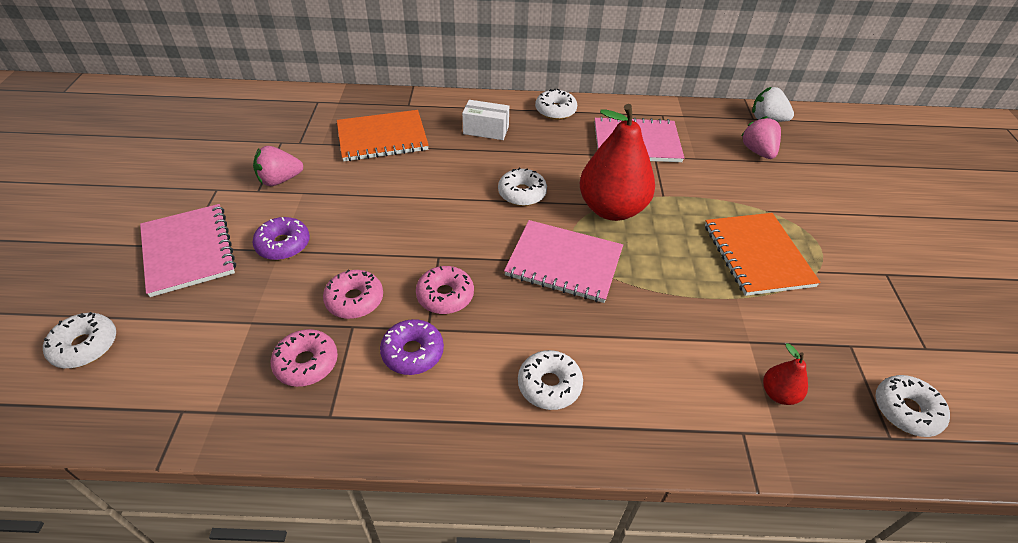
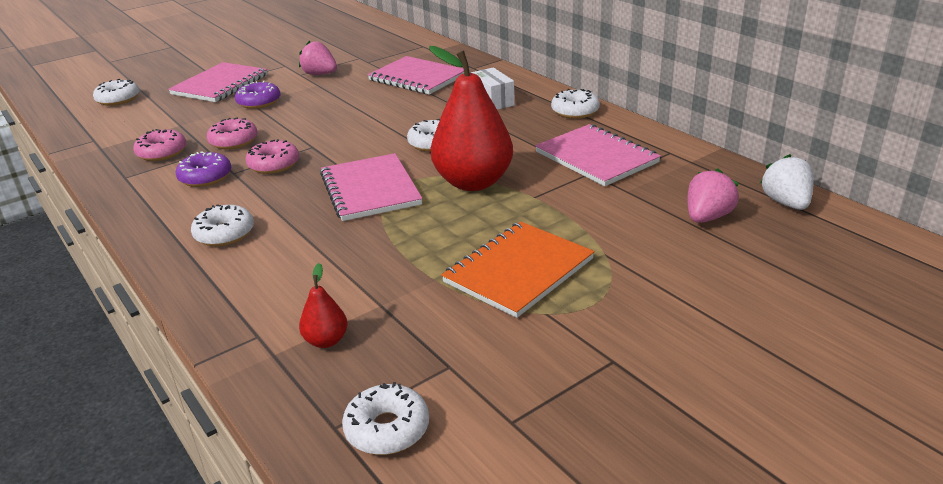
camera: 55 degrees right, 15 degrees down
(382, 138) = (417, 78): orange notebook -> pink notebook

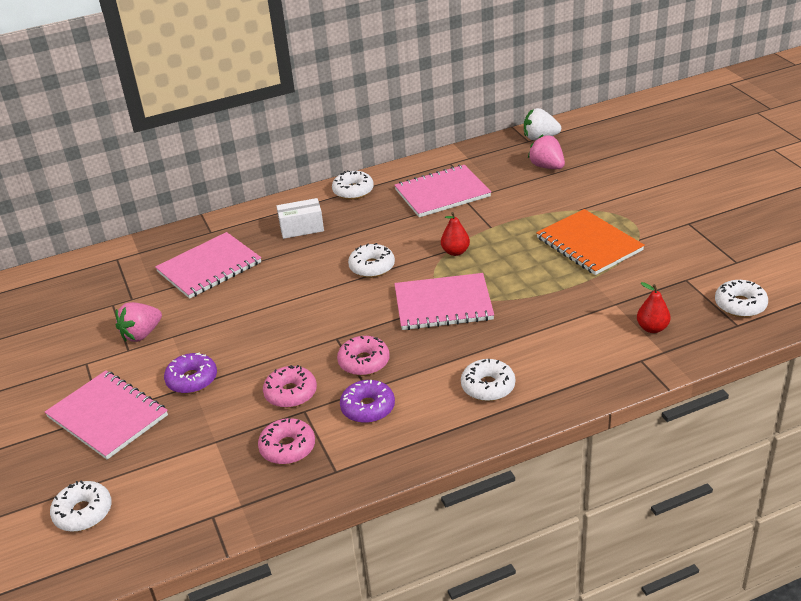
camera: 75 degrees left, 5 degrees up
(473, 182) = (455, 252): red pear -> red pear, size x0.44

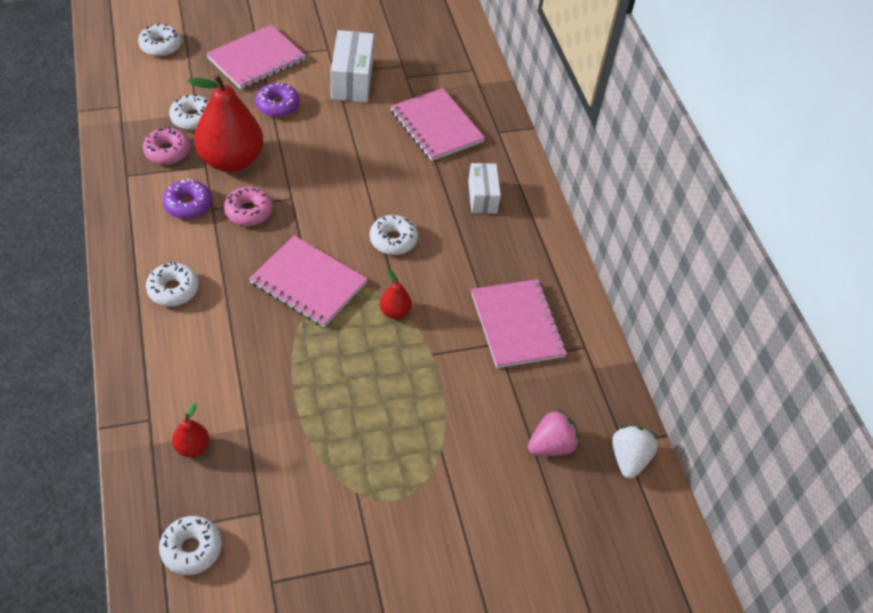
camera: 90 degrees right, 15 degrees up
(141, 334) = (352, 80): pink strawberry -> white box
(291, 393) = (231, 160): pink donut -> red pear
(353, 191) = (544, 247): white donut -> white donut (193, 118)
(443, 304) = (308, 283): pink notebook -> pink notebook turned 60 degrees counterclockwise
(589, 244) = (365, 438): orange notebook -> none

